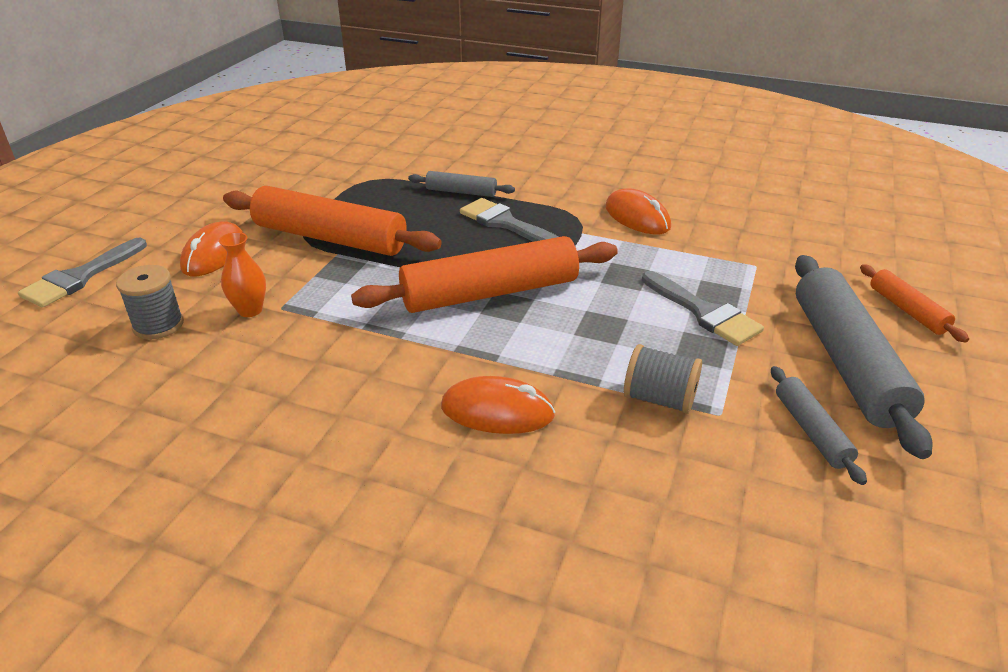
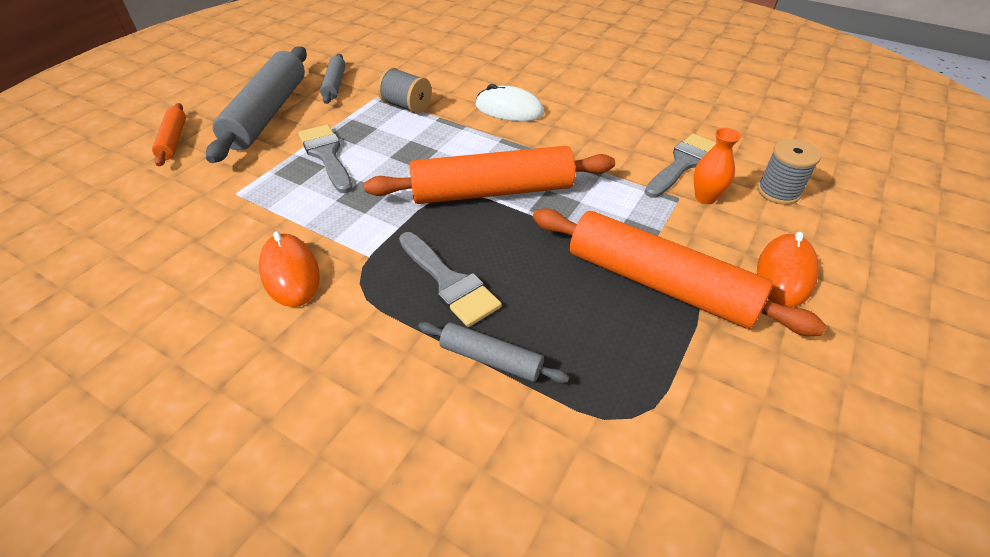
camera: 170 degrees left, 10 degrees up
(80, 277) = (909, 256): grey brush -> grey brush (683, 163)
(497, 411) = (509, 109): orange mouse -> white mouse

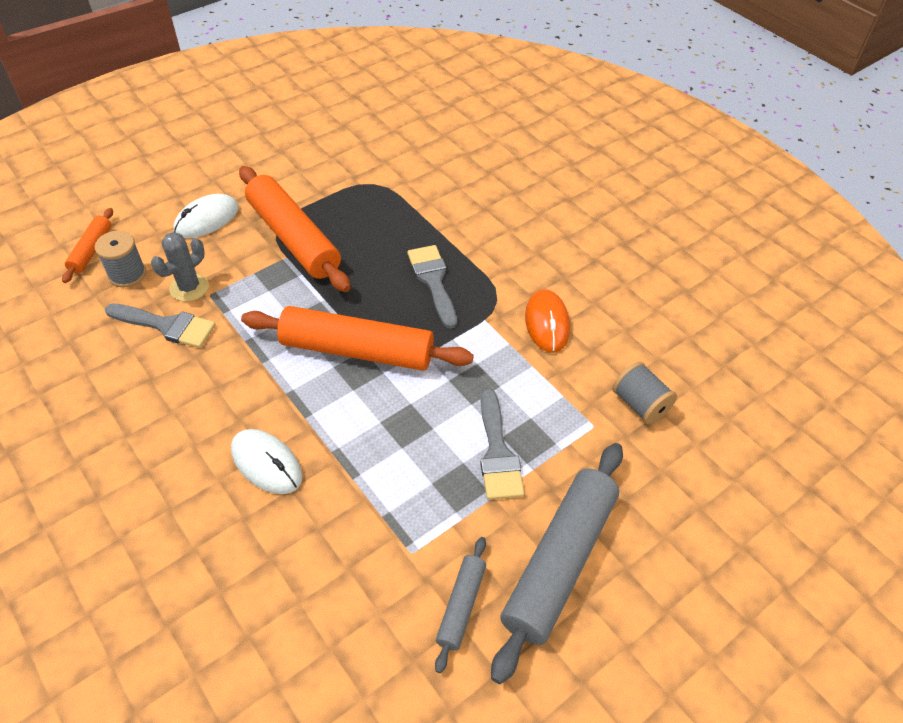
camera: 160 degrees left, 5 degrees up
(173, 140) = (673, 542): orange rolling pin -> orange rolling pin (91, 250)
(406, 106) = (382, 515): grey spool -> grey spool (640, 404)
(490, 359) = (430, 229): grey rolling pin -> none
(683, 163) = (167, 326): grey brush -> grey brush turned 135 degrees counterclockwise
(705, 197) = (189, 287): orange vase -> grey cactus
(785, 273) = (207, 219): orange mouse -> white mouse

